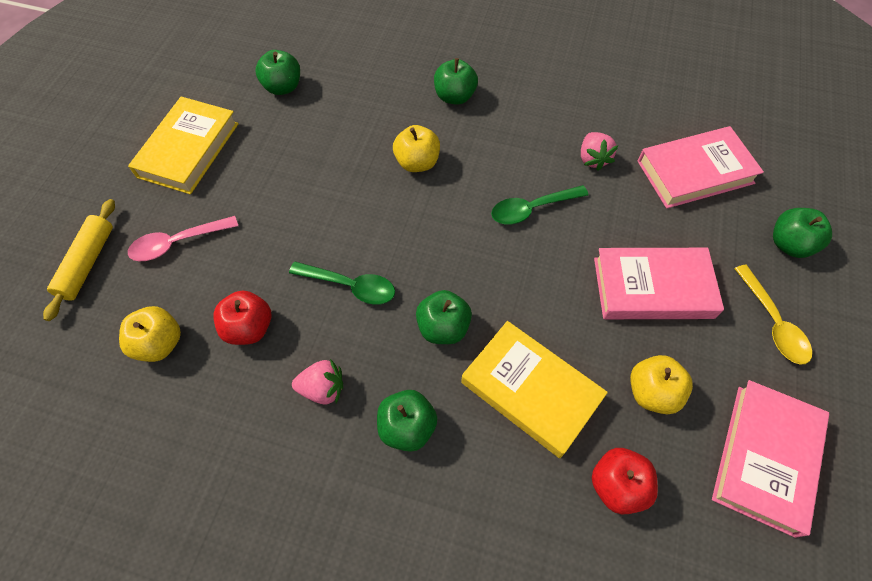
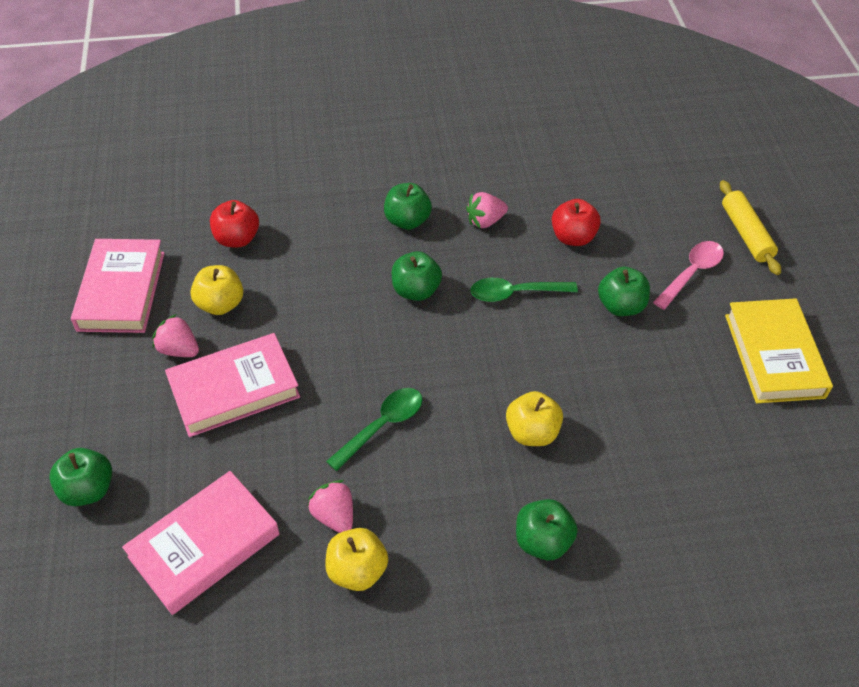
camera: 155 degrees right, 10 degrees down
(160, 343) = (630, 206): yellow apple -> yellow apple (357, 570)
(283, 87) = (754, 469): green apple -> green apple (620, 306)
(531, 390) = (322, 272): yellow book -> none
(702, 351) = (179, 350): none -> pink strawberry
(772, 323) = (111, 398): yellow spoon -> none

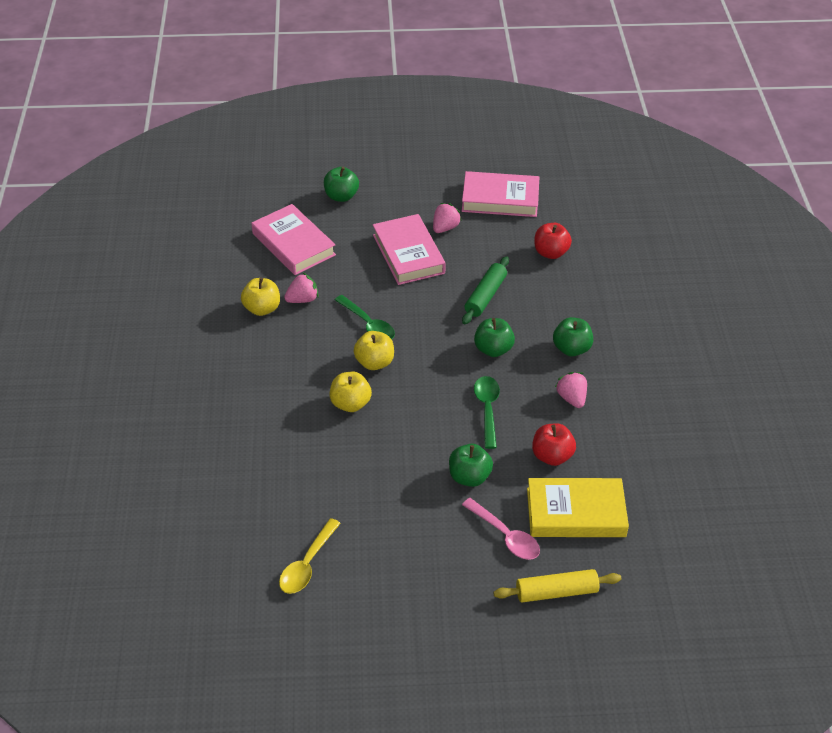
camera: 95 degrees right, 5 degrees down
(220, 304) = (485, 246): yellow apple -> yellow apple (374, 362)
(320, 301) = (485, 296): none -> green rolling pin
(542, 541) = (262, 399): green apple -> none
(773, 355) = (405, 576): yellow book -> yellow book (575, 512)
(794, 452) = (307, 564): none -> yellow spoon

